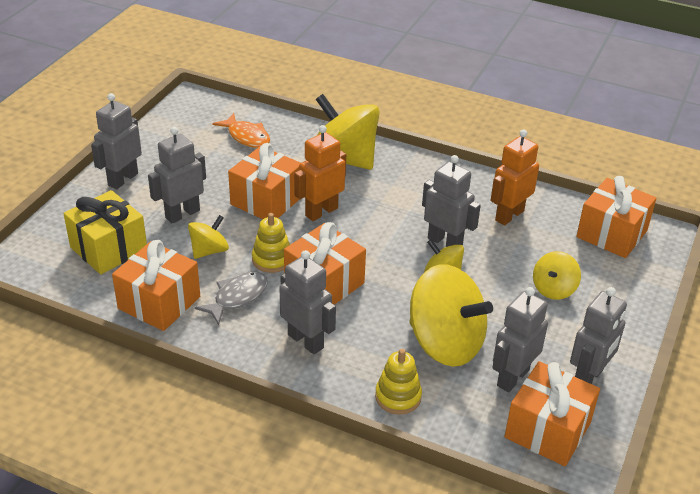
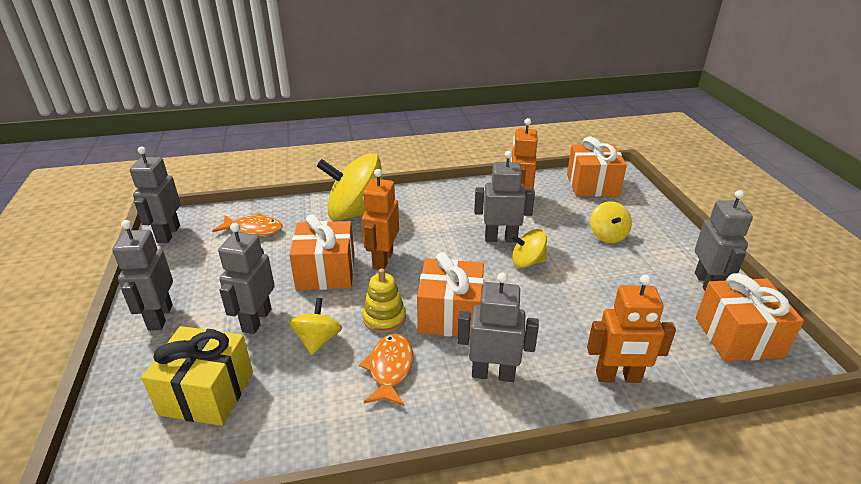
camera: 35 degrees left, 5 degrees down
(159, 302) = (318, 419): orange gift -> none
(237, 297) = (390, 369): grey fish -> orange fish
(398, 397) = (618, 377): yellow stacking toy -> orange robot
(445, 343) = (594, 312): yellow spinning top -> none
(512, 377) = (667, 311): grey robot -> grey robot (168, 234)

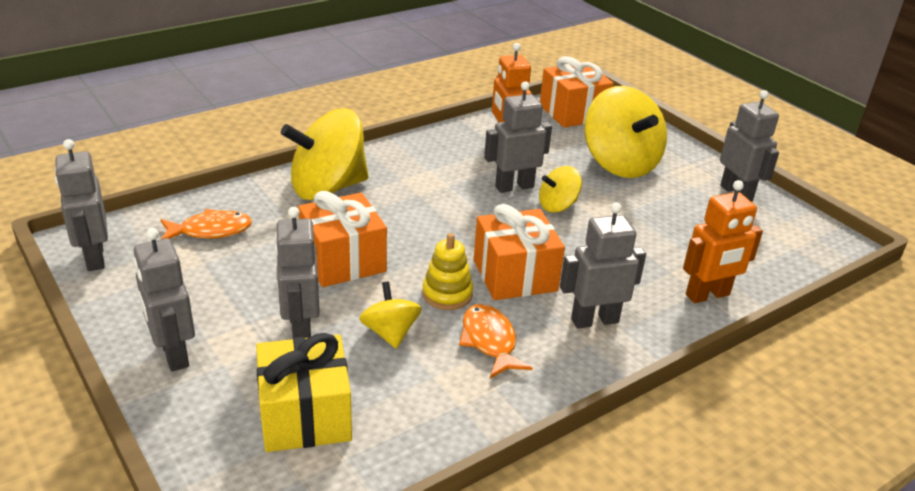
camera: 25 degrees left, 0 degrees up
(382, 260) = (399, 234): orange robot -> none
(607, 235) = (620, 163): yellow spinning top -> yellow spinning top, size x1.97
(738, 337) = (787, 236): orange gift -> none

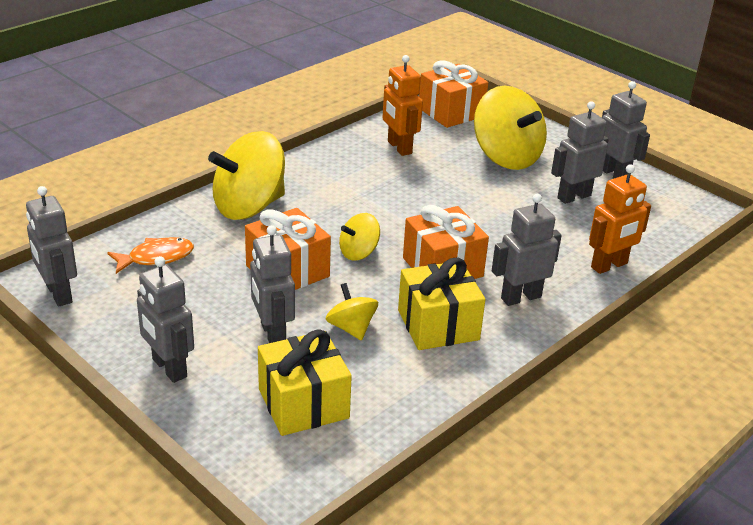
camera: 10 degrees left, 0 degrees up
(447, 294) = (389, 290): yellow stacking toy -> none
(489, 341) = (438, 325): orange fish -> yellow gift
(514, 187) = (418, 188): grey robot -> grey robot (573, 197)
(557, 206) = (462, 201): yellow spinning top -> yellow spinning top (359, 252)

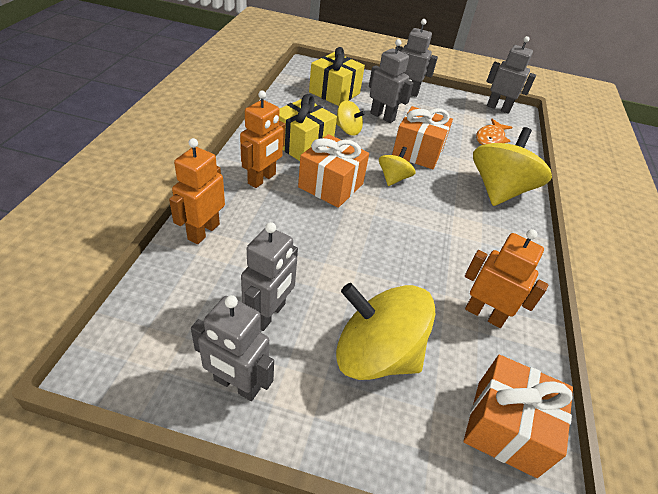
camera: 145 degrees right, 10 degrees up
(520, 297) = (262, 179): grey robot -> orange robot

